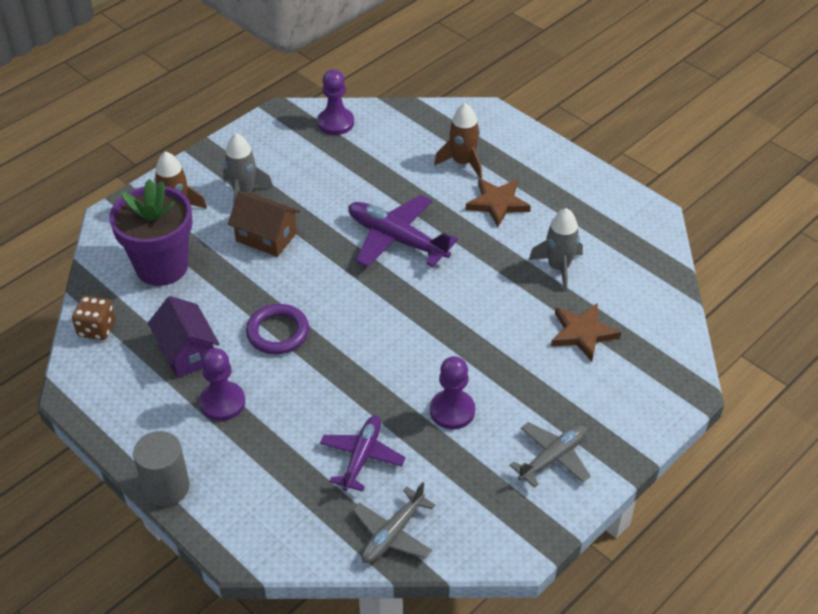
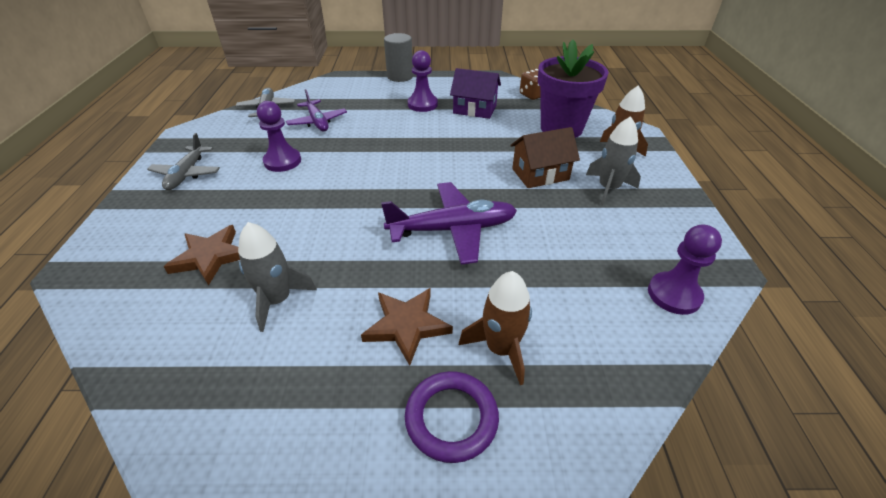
camera: 135 degrees right, 5 degrees down
(278, 332) = (443, 138): purple ring -> purple ring (451, 418)

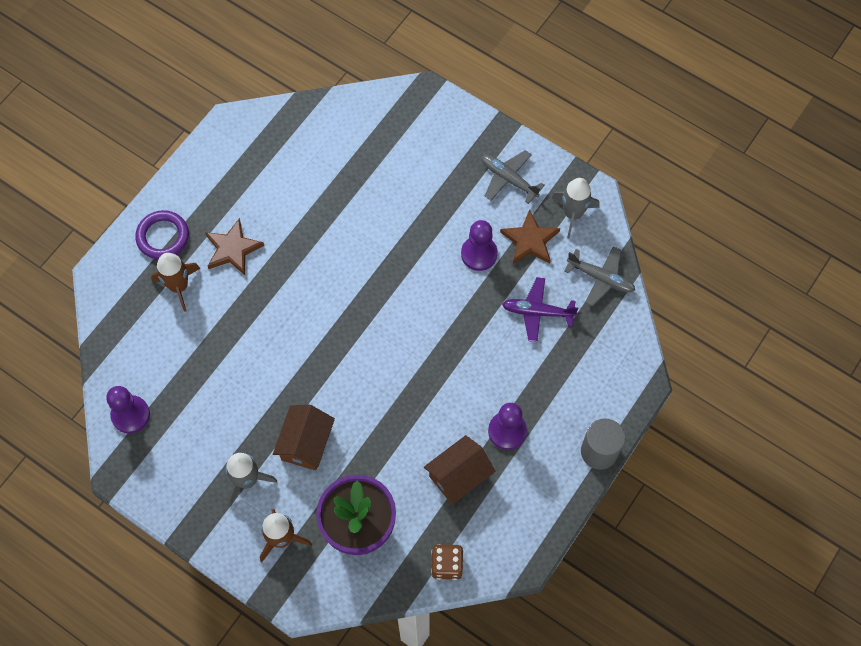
camera: 125 degrees right, 25 degrees up
(210, 257) = (380, 168): brown star -> brown star (530, 240)
(278, 300) = (307, 192): grey rocket -> grey rocket (573, 214)
(453, 230) = (292, 327): purple plane -> none
(474, 109) = (459, 476): purple house -> brown house

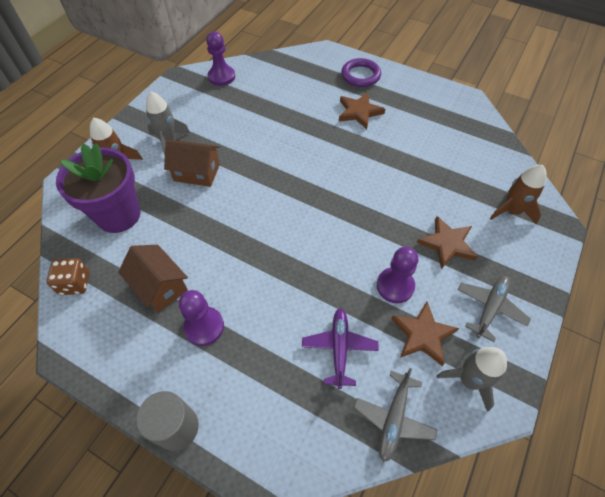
camera: 85 degrees right, 10 degrees down
(179, 286) = (323, 88): brown rocket -> brown rocket (512, 211)
(436, 197) = (447, 244): none -> brown star

